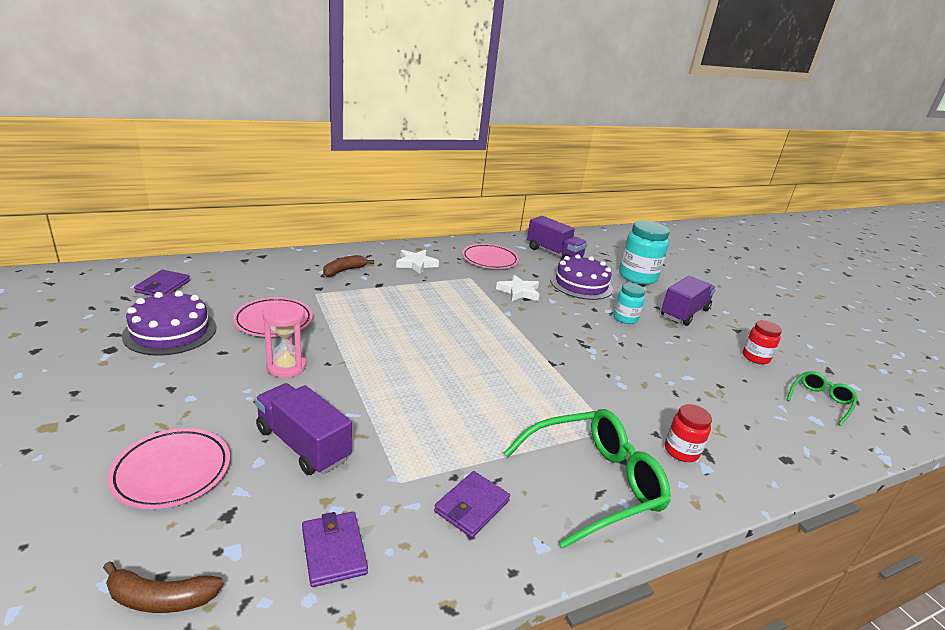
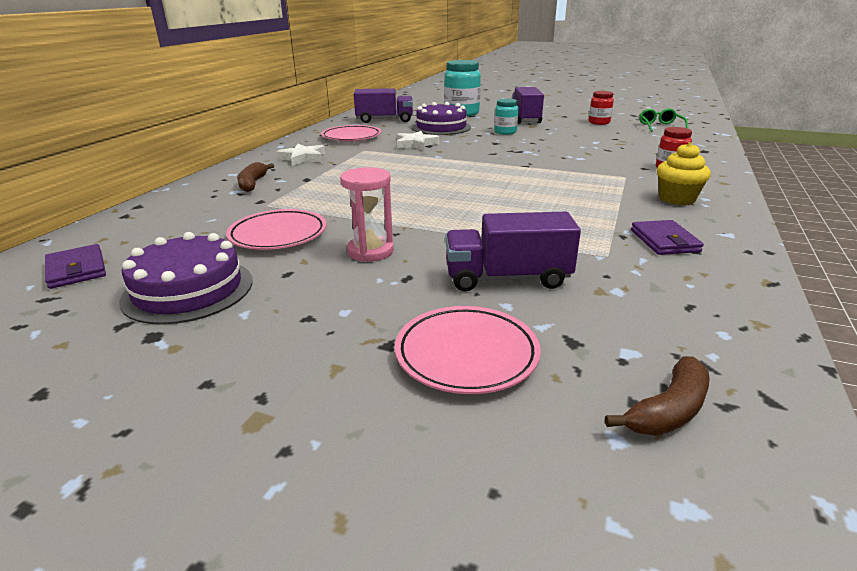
camera: 40 degrees left, 0 degrees up
(334, 550) = (670, 306): purple wallet -> none
(593, 483) = (677, 199): green glasses -> yellow cupcake

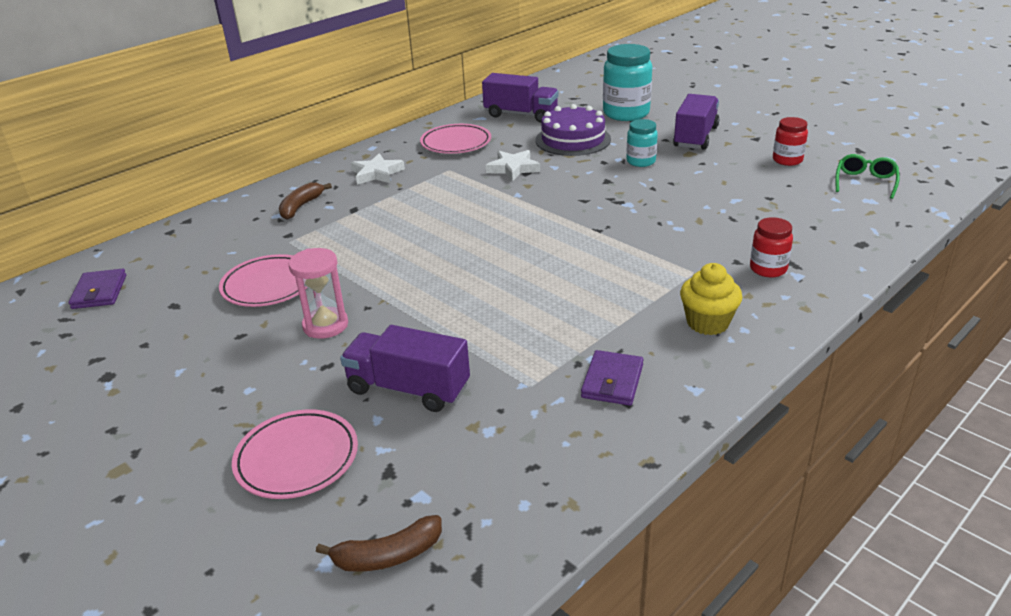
camera: 25 degrees right, 5 degrees up
(188, 290) = (159, 335): purple cake -> none

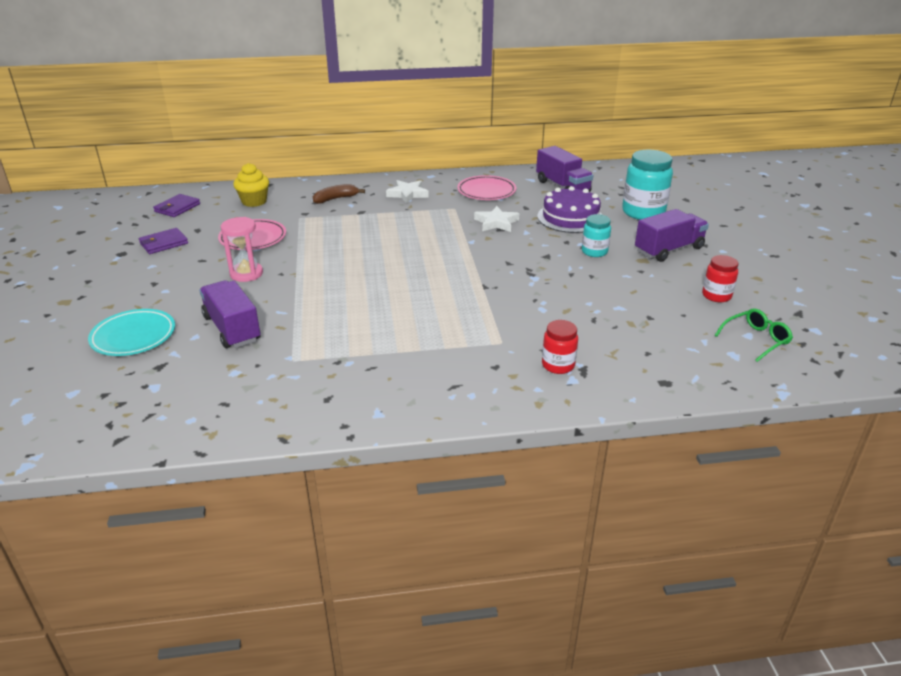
camera: 35 degrees right, 0 degrees up
(297, 459) = (133, 336): pink plate -> turquoise plate
(388, 555) = (99, 405): brown banana -> none
(612, 381) = (339, 382): purple wallet -> purple wallet (164, 243)
(707, 323) = (454, 379): yellow cupcake -> yellow cupcake (254, 201)

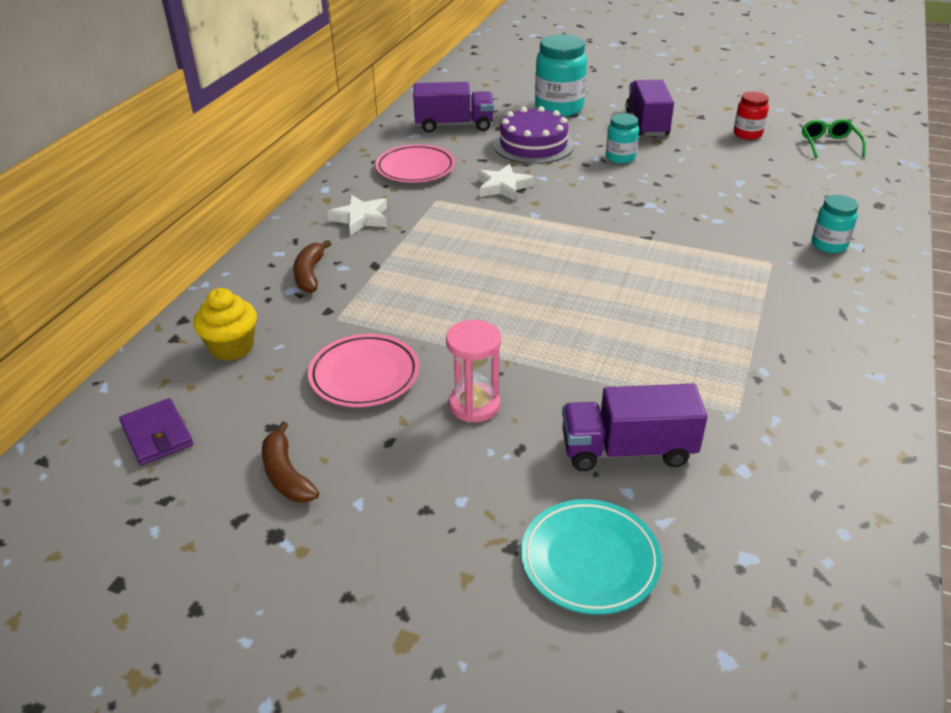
camera: 60 degrees left, 5 degrees up
(164, 243) = (286, 475): purple wallet -> brown banana
(558, 365) = (829, 245): red jar -> turquoise jar

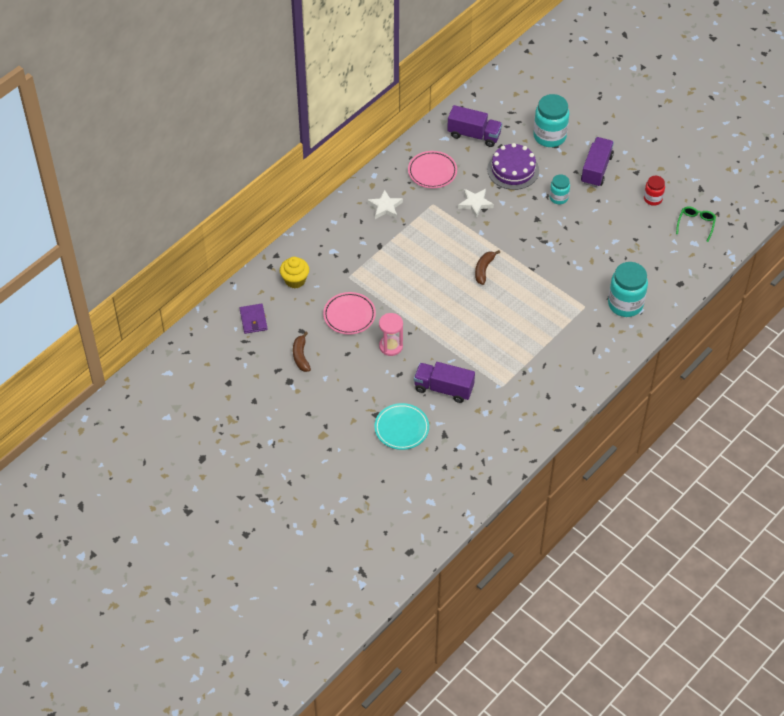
camera: 20 degrees right, 15 degrees up
(310, 274) = (345, 242): brown banana -> brown banana (484, 269)
(829, 245) = (625, 304): turquoise jar -> turquoise jar, size x1.79

